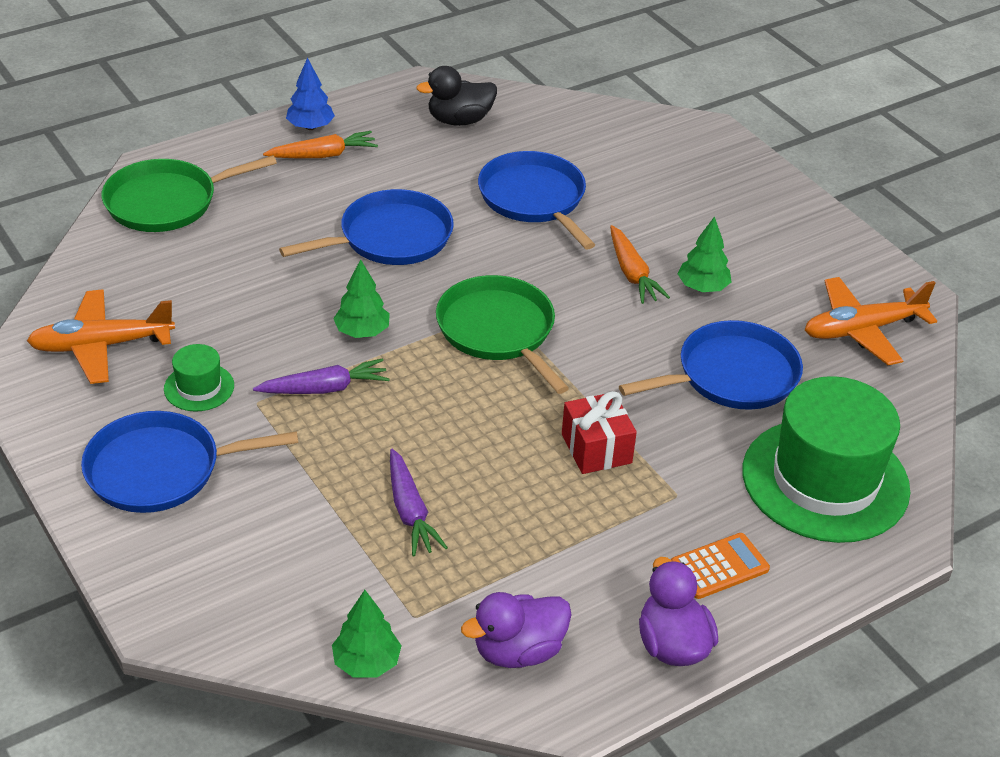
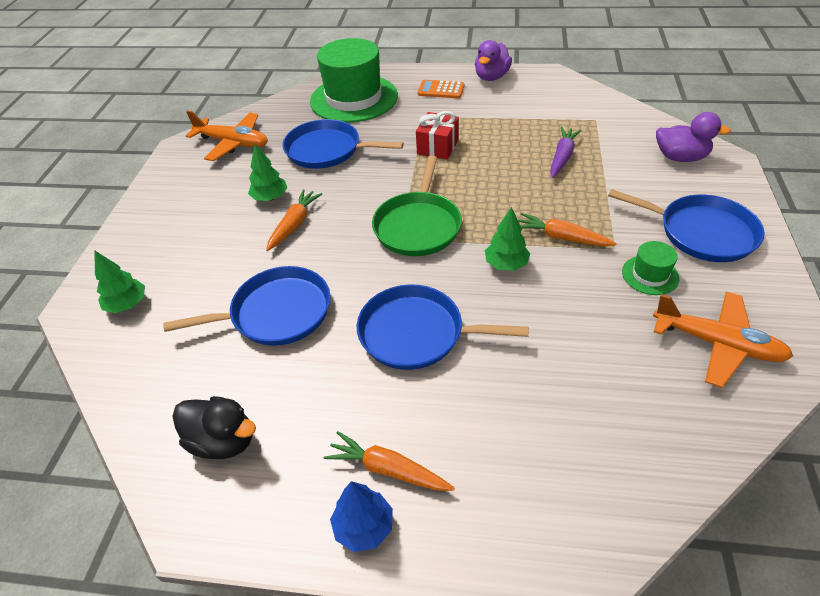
camera: 135 degrees left, 5 degrees up
(167, 202) = (589, 492): green pan -> none
(324, 388) = (561, 237): purple carrot -> orange carrot
(366, 663) = (630, 113): green tree -> green tree (127, 304)
(518, 651) = (558, 95): purple duck -> purple duck (680, 157)
(534, 199) = (276, 313): blue pan -> blue pan turned 120 degrees counterclockwise

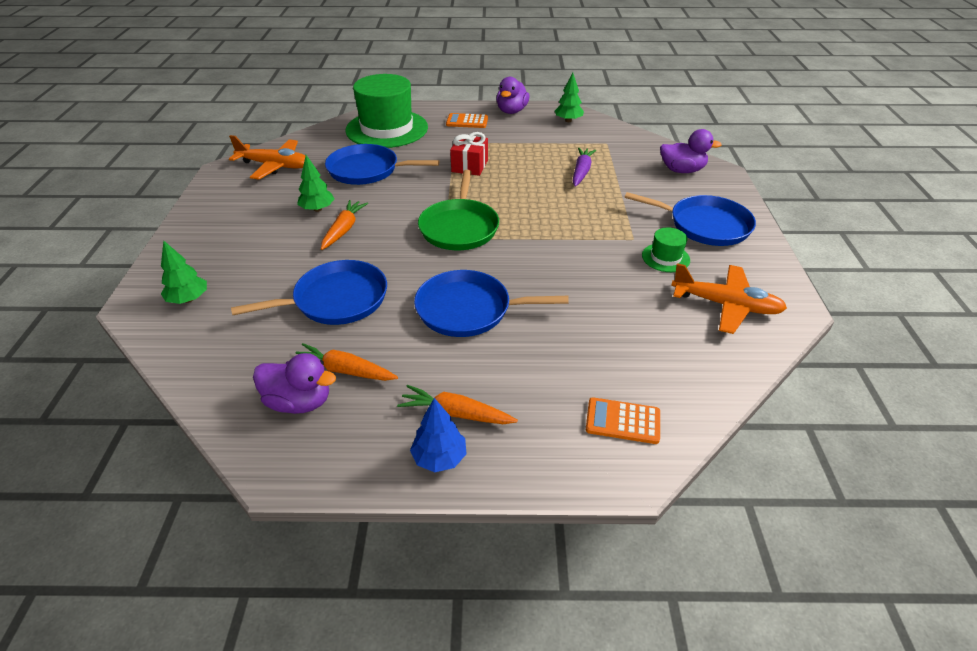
camera: 10 degrees left, 5 degrees down
(223, 441) = (299, 402): black duck -> purple duck
(506, 264) = (541, 254): green tree -> green tree (568, 120)
(561, 237) = (587, 232): orange carrot -> orange carrot (344, 370)
(577, 495) = (622, 421): none -> orange calculator

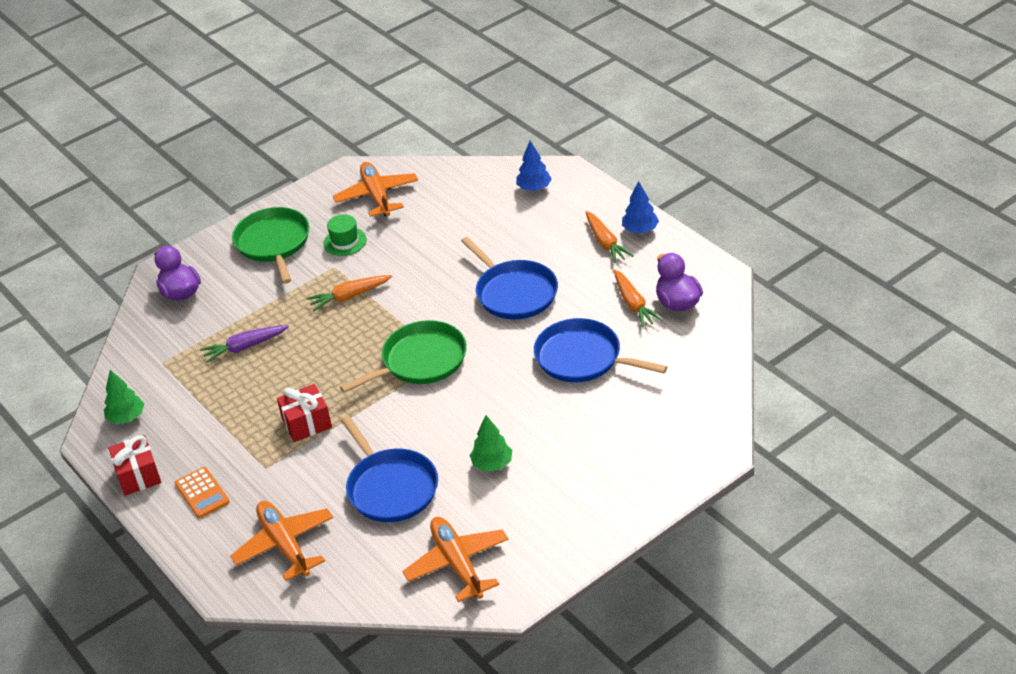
camera: 125 degrees left, 0 degrees up
(188, 299) = (678, 431): green tree -> none
(344, 230) = (501, 422): orange carrot -> orange carrot (349, 296)
(387, 129) = (285, 545): green hat -> orange plane
(511, 111) = (138, 475): purple duck -> red gift
(622, 421) = (534, 188): orange calculator -> blue tree
(705, 225) = (273, 243): blue pan -> green pan

